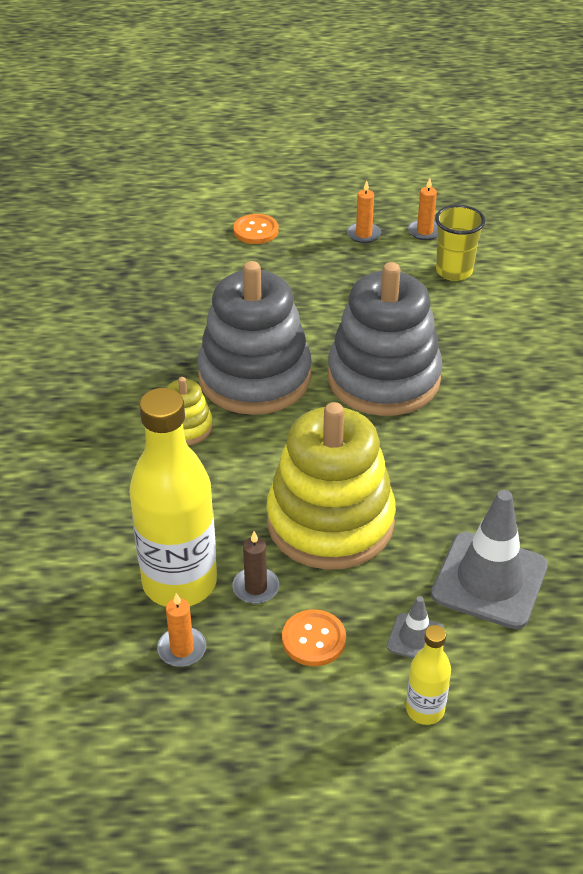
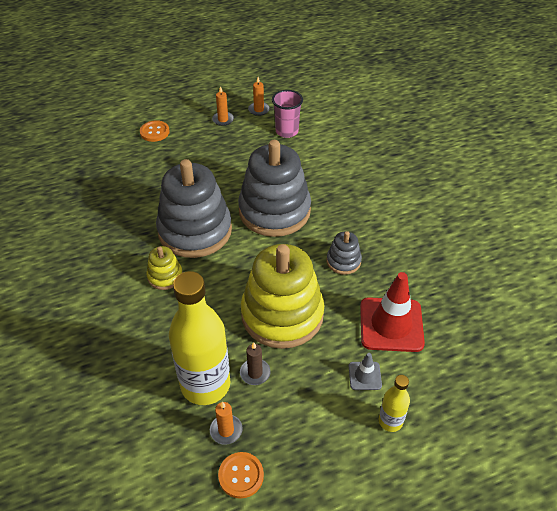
camera: 20 degrees left, 5 degrees up
(313, 639) = (305, 396): orange button -> orange button (241, 475)
(454, 271) = (287, 131): yellow cup -> pink cup
(456, 474) = (343, 261): none -> grey stacking toy
(489, 580) = (391, 324): grey traffic cone -> red traffic cone

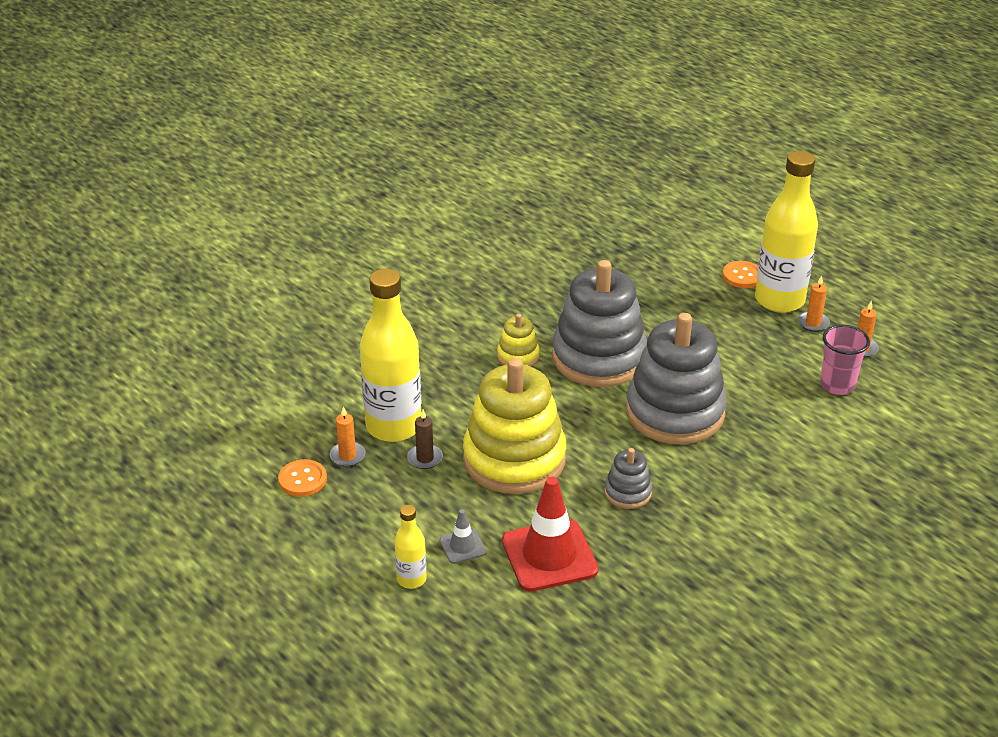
camera: 70 degrees right, 10 degrees down
(191, 125) = (779, 300): none -> yellow bottle

